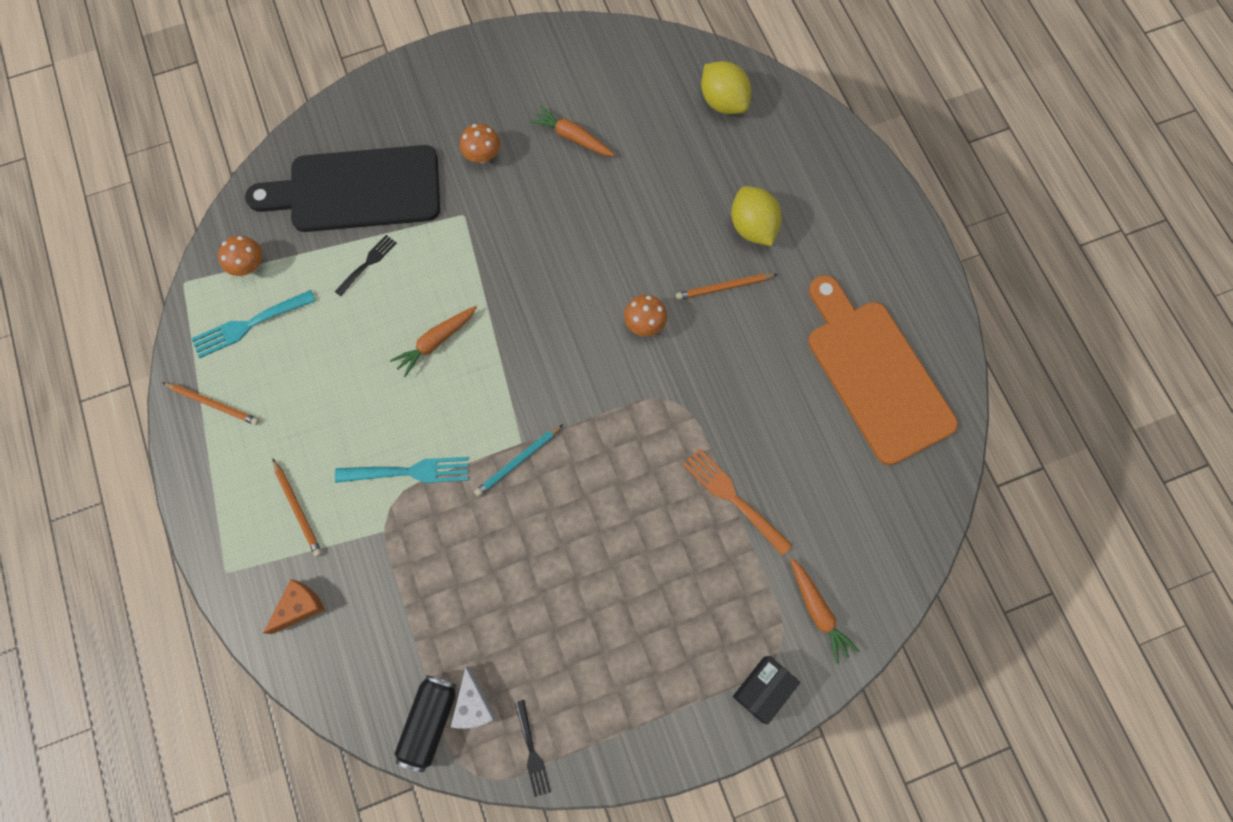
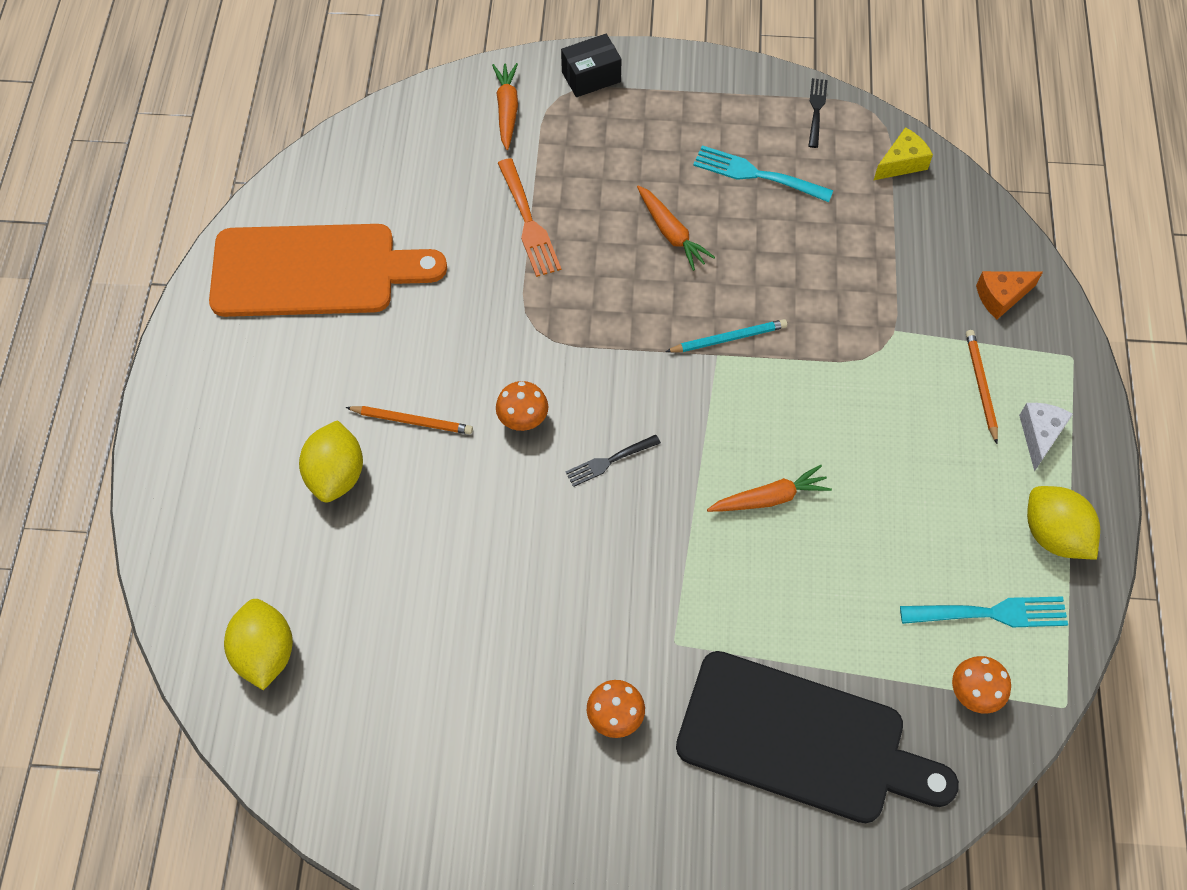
camera: 155 degrees left, 10 degrees down
(214, 404) = (1054, 535): orange pencil -> yellow lemon
(367, 264) = (820, 629): black fork -> black fork (610, 461)
(408, 472) = (850, 374): turquoise fork -> turquoise fork (758, 174)
(429, 722) = (901, 163): black can -> yellow cheese
(473, 705) = (856, 160): white cheese -> white cheese (1039, 435)
(572, 137) = (486, 690): orange carrot -> orange carrot (671, 233)
(875, 374) = (314, 271): orange cutting board -> orange cutting board turned 90 degrees counterclockwise

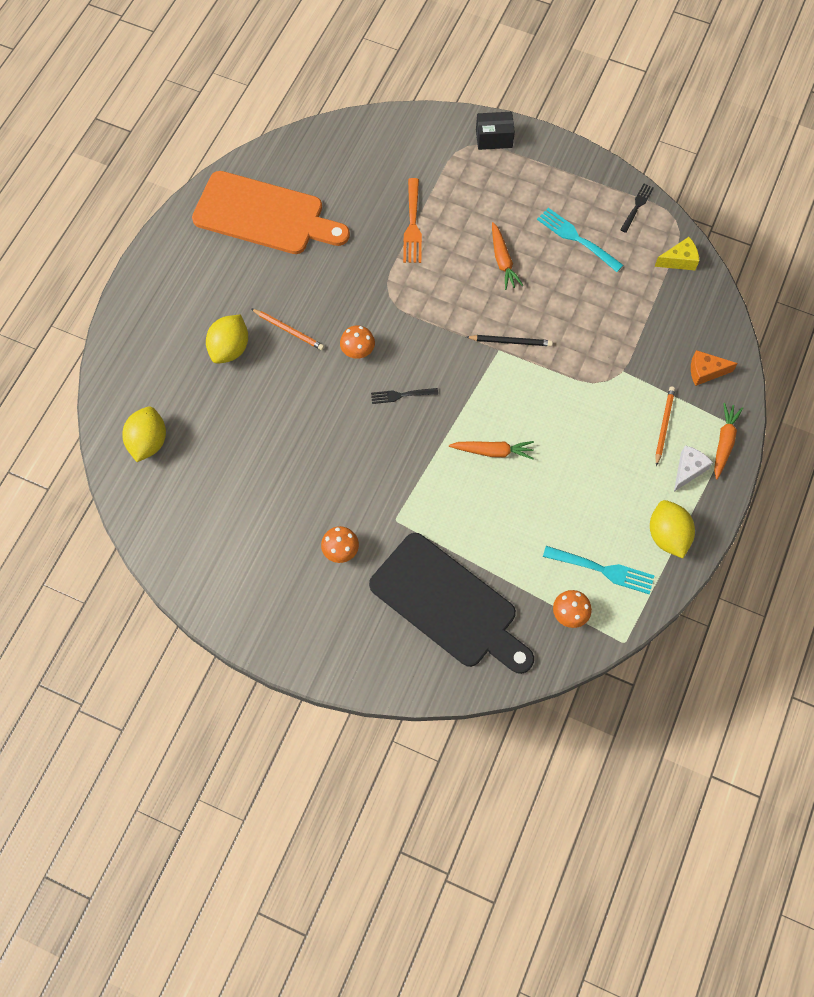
camera: 20 degrees right, 5 degrees up
(507, 110) = (429, 144): orange carrot -> orange carrot (724, 442)
(728, 338) = (510, 341): turquoise pencil -> black pencil

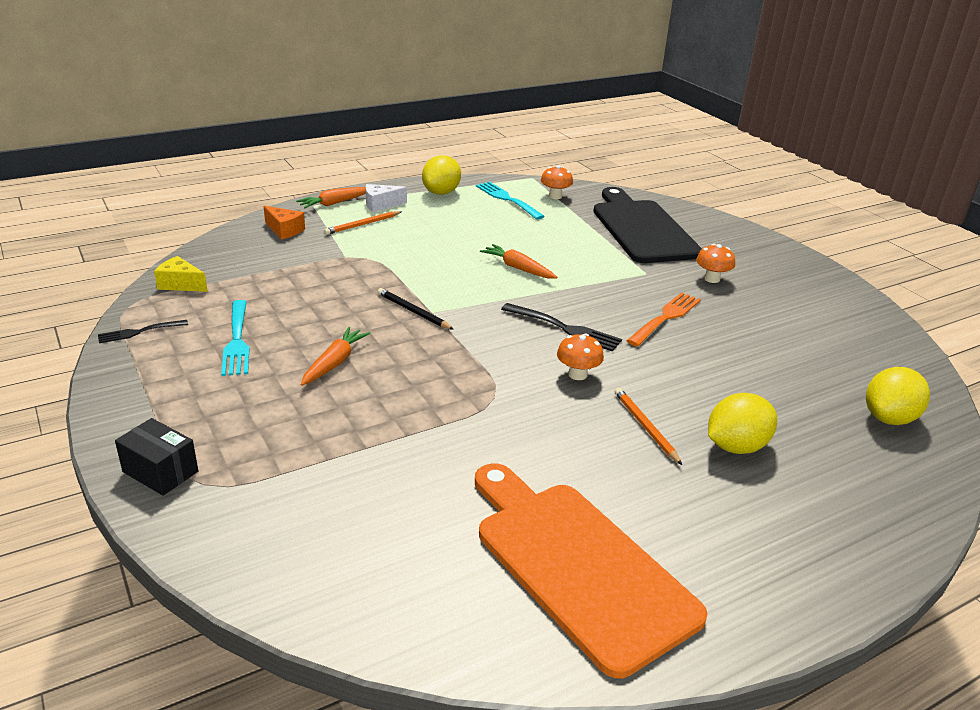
camera: 145 degrees left, 35 degrees down
(401, 395) = (563, 328): black fork -> black fork, size x1.57
(412, 224) = (386, 443): orange fork -> orange fork (665, 318)

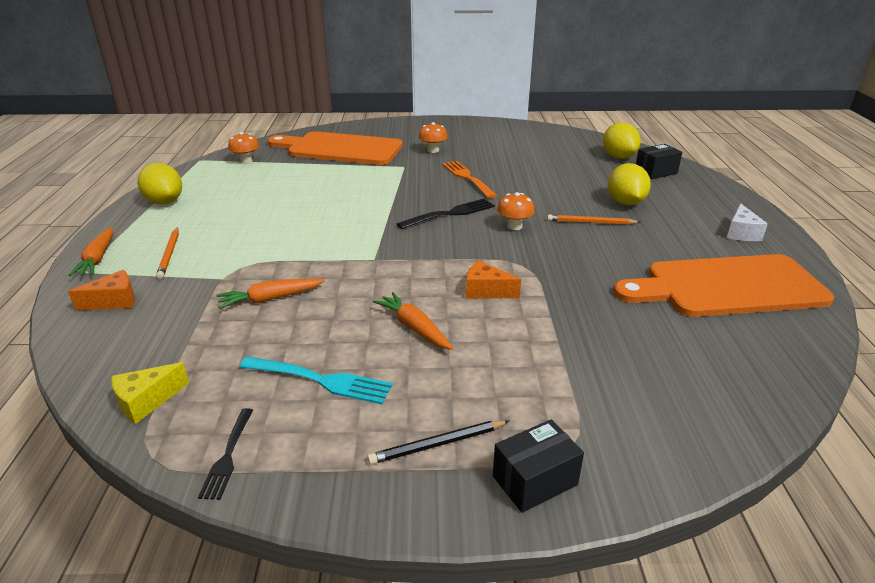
camera: 60 degrees left, 0 degrees up
(381, 205) = (142, 235): white cheese -> white cheese (741, 233)
(413, 311) = (364, 268): black pencil -> black pencil (437, 444)
(424, 386) = (486, 291): none -> orange cheese
(508, 199) = (223, 179): turquoise fork -> none
(518, 268) = (343, 206): orange carrot -> orange carrot (270, 299)
(642, 229) = (340, 149): black cutting board -> orange cutting board
(879, 461) = (655, 172): none -> black box

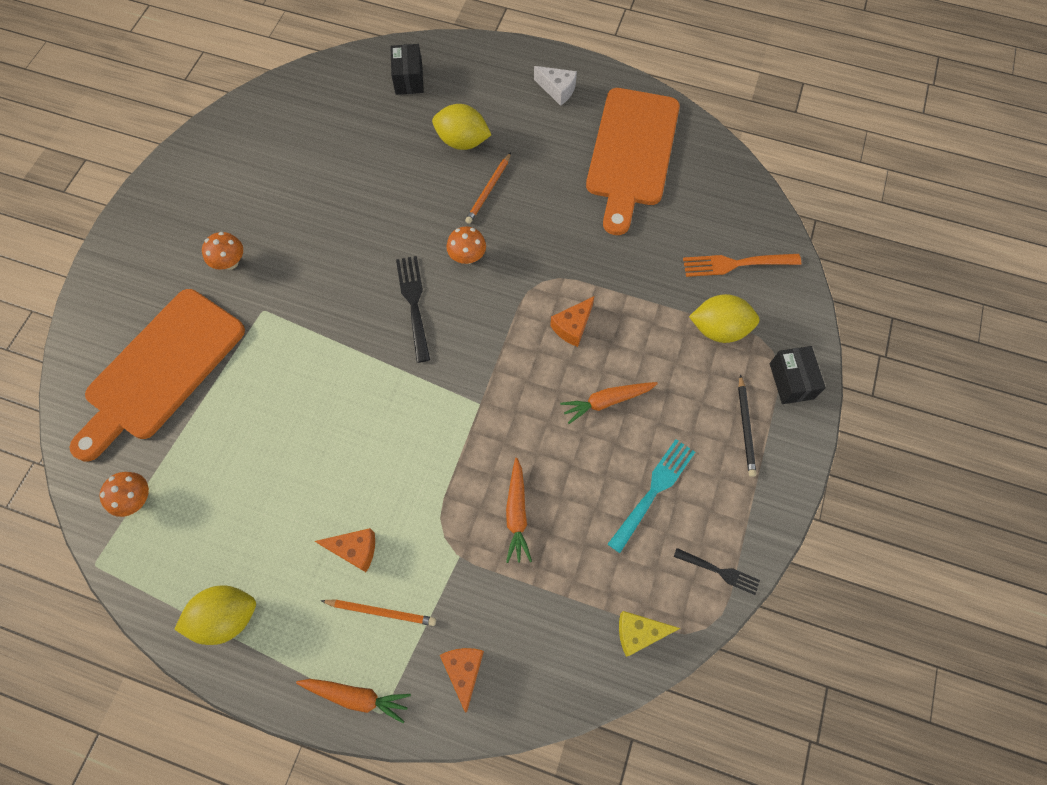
camera: 70 degrees left, 35 degrees up
(146, 401) = (639, 633): yellow cheese -> yellow cheese turned 105 degrees clockwise
(222, 234) = (355, 550): none -> orange cheese
(468, 178) = (333, 255): orange fork -> orange fork (736, 264)
(618, 157) = (355, 89): yellow lemon -> yellow lemon (719, 329)

